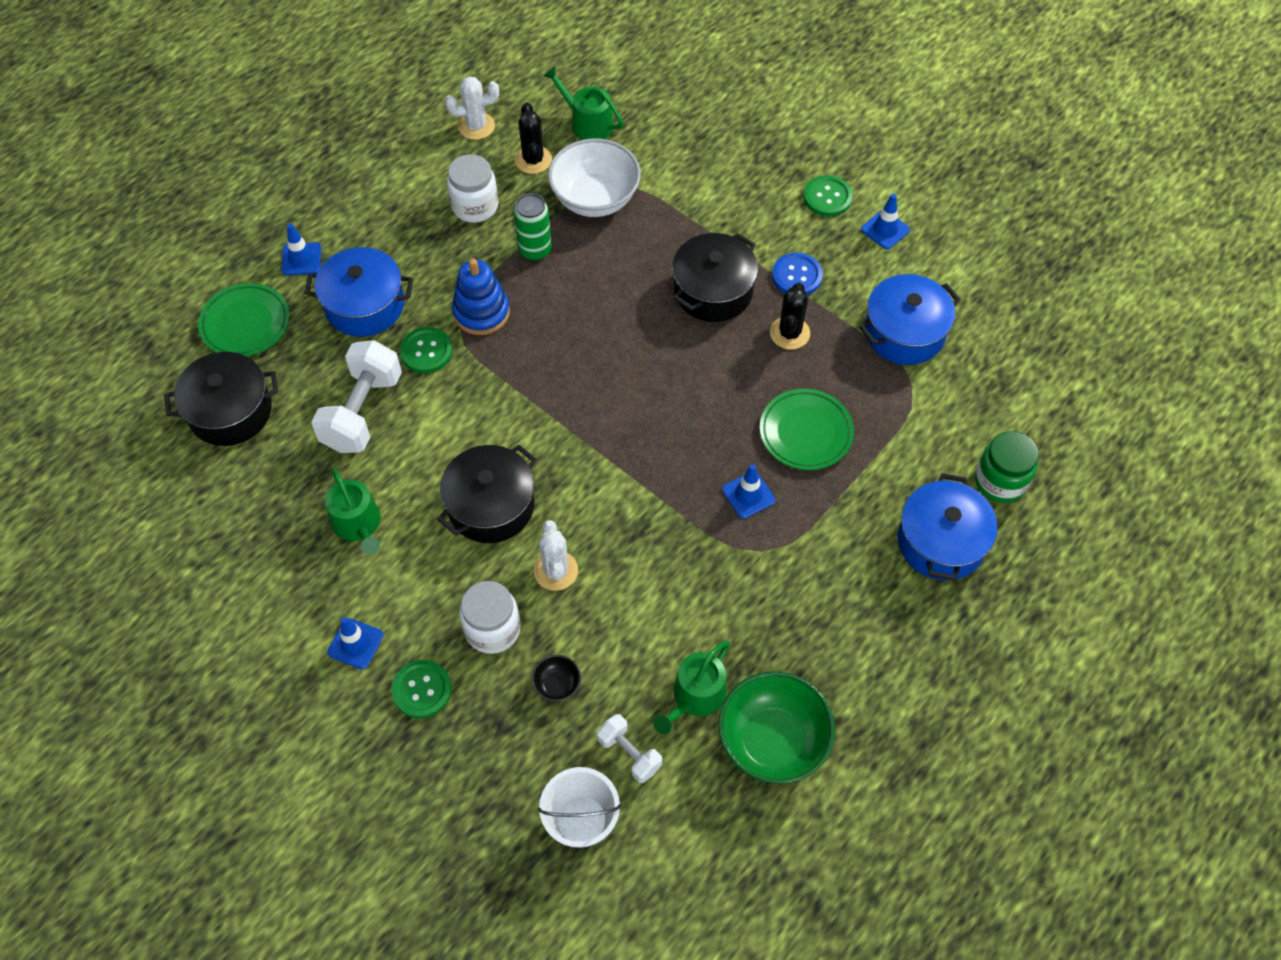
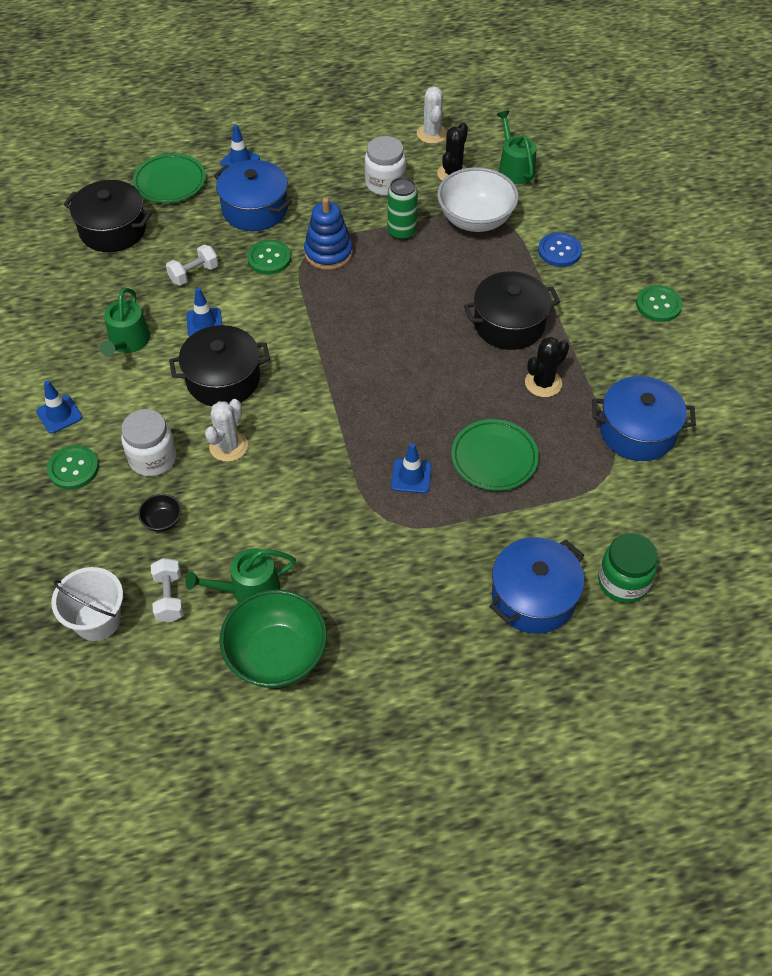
camera: 35 degrees right, 5 degrees down
(362, 411) = (194, 274): white dumbbell -> white dumbbell, size x0.55
(476, 126) = (432, 134): white cactus -> white cactus turned 60 degrees clockwise
(797, 276) = (584, 347): blue button -> blue button (559, 251)
(885, 230) = (686, 350): blue traffic cone -> blue traffic cone (204, 323)

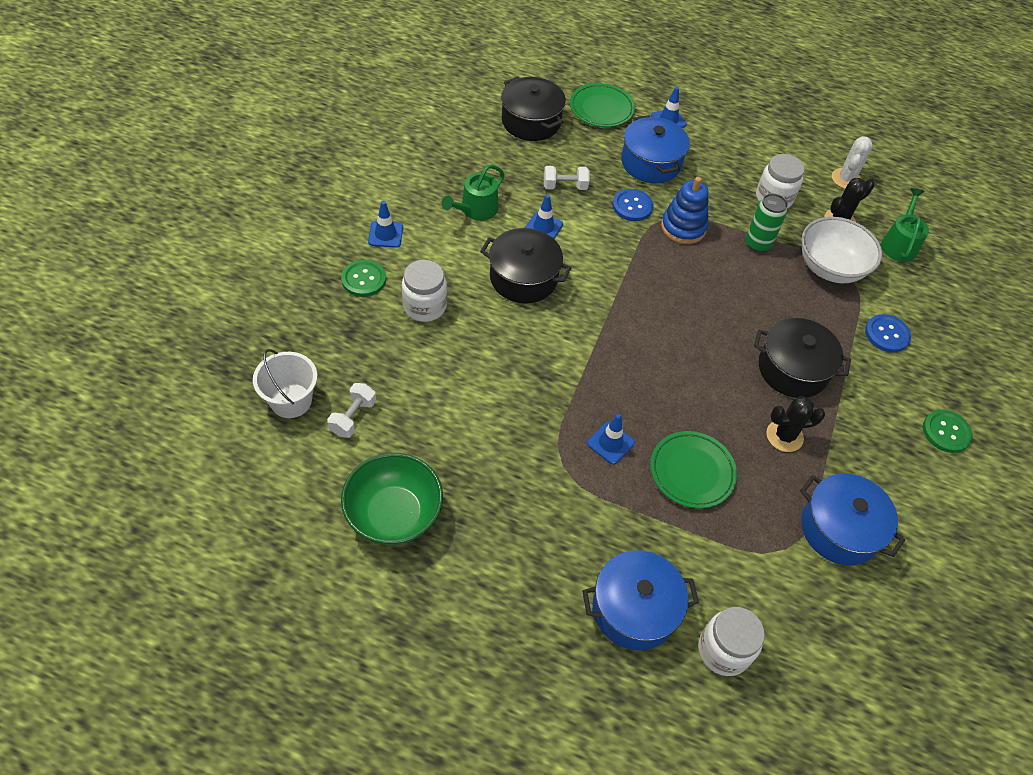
camera: 30 degrees right, 0 degrees up
(162, 521) = (394, 357): black bowl -> none
(228, 446) = (487, 331): white cactus -> none
(249, 589) = (414, 449): green watering can -> none
(269, 258) = (632, 206): green button -> blue button
(623, 582) = (723, 650): green jar -> white jar

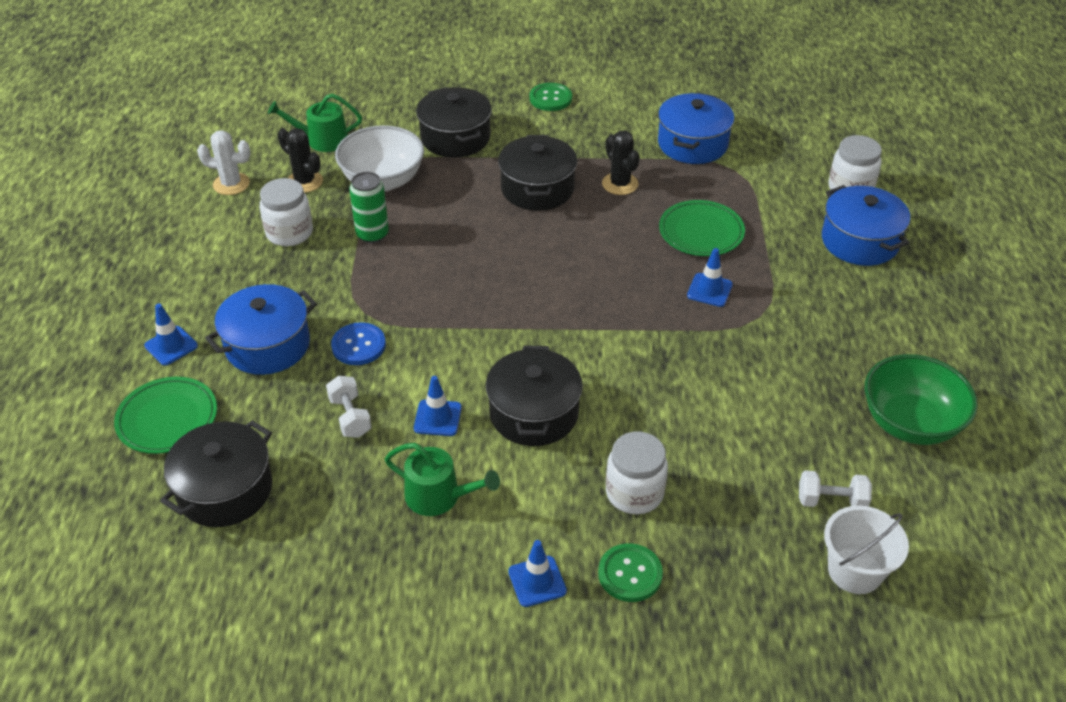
camera: 105 degrees left, 10 degrees down
(683, 227) = (375, 295): blue stacking toy -> none
(887, 334) = (455, 138): blue button -> black pot

